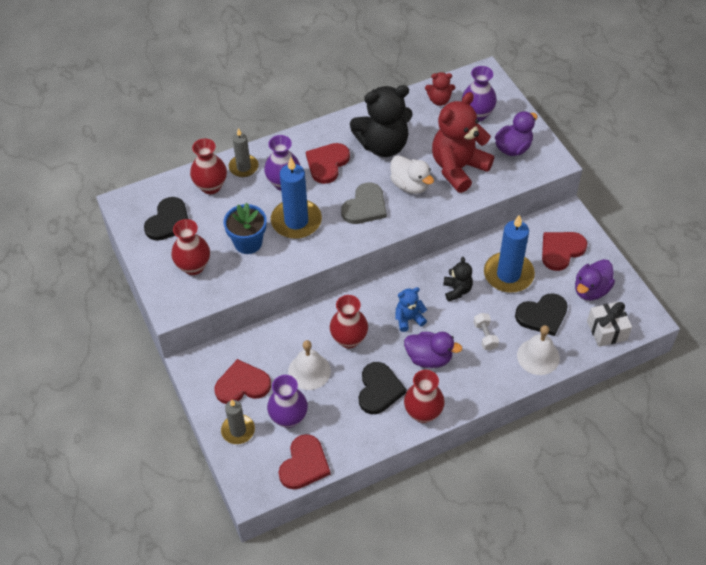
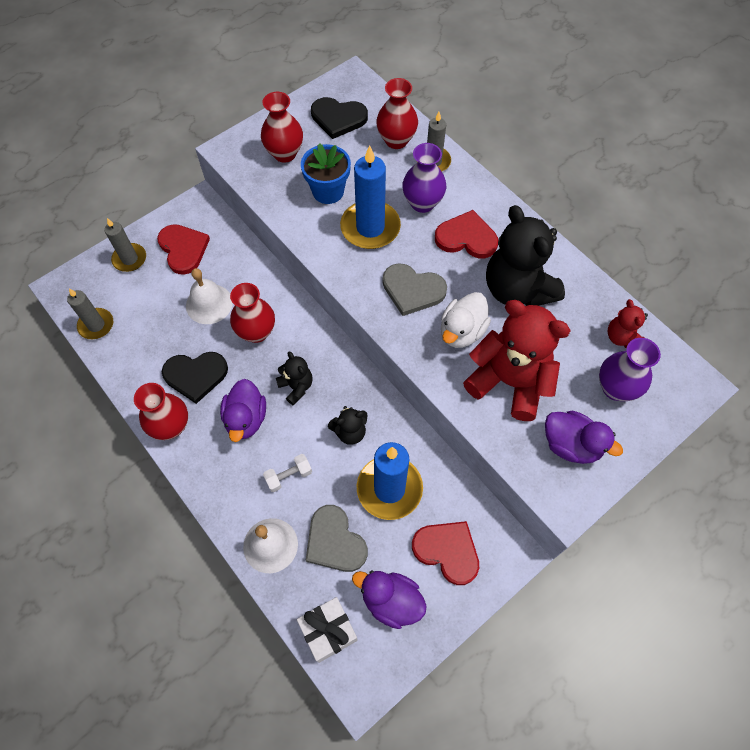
camera: 75 degrees right, 10 degrees up
(289, 418) = (149, 299): purple vase -> none
(304, 464) = (96, 325): red heart -> grey candle
(409, 319) = (296, 387): blue teddy bear -> black teddy bear
(542, 315) = (335, 541): black heart -> grey heart

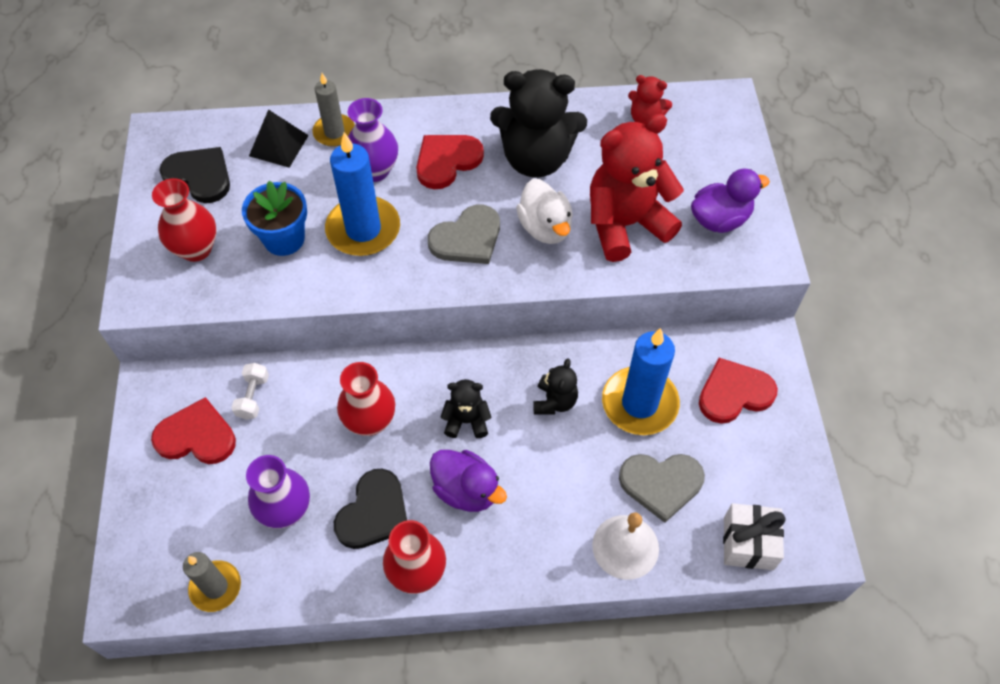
camera: 55 degrees left, 5 degrees down
(129, 259) = (156, 501): grey candle -> none
(209, 304) = (293, 449): white bell -> none
(289, 476) = (562, 486): white dumbbell -> white dumbbell (253, 397)
(338, 118) = (199, 176): black heart -> black heart turned 105 degrees counterclockwise
(391, 601) = (752, 470): purple duck -> none
(396, 140) = (278, 145): red vase -> black pyramid
(615, 388) = (690, 154): purple vase -> purple vase (286, 510)

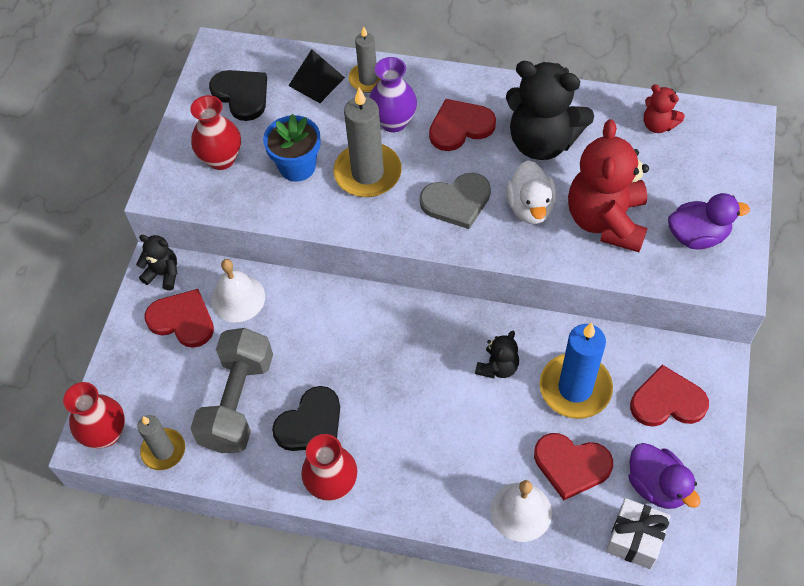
camera: 20 degrees right, 0 degrees up
(253, 397) = (238, 298): white dumbbell -> white bell
(286, 510) = (238, 402): purple vase -> grey dumbbell
(363, 229) = (367, 173): blue candle -> grey candle
(370, 421) = (330, 344): red vase -> red vase (106, 433)
(466, 421) = (414, 364): black teddy bear -> black teddy bear (163, 274)
(466, 490) = (395, 425): purple duck -> purple duck (657, 486)
(625, 224) = (606, 221): red teddy bear -> red teddy bear turned 75 degrees counterclockwise
(661, 484) = (571, 465): grey heart -> red heart

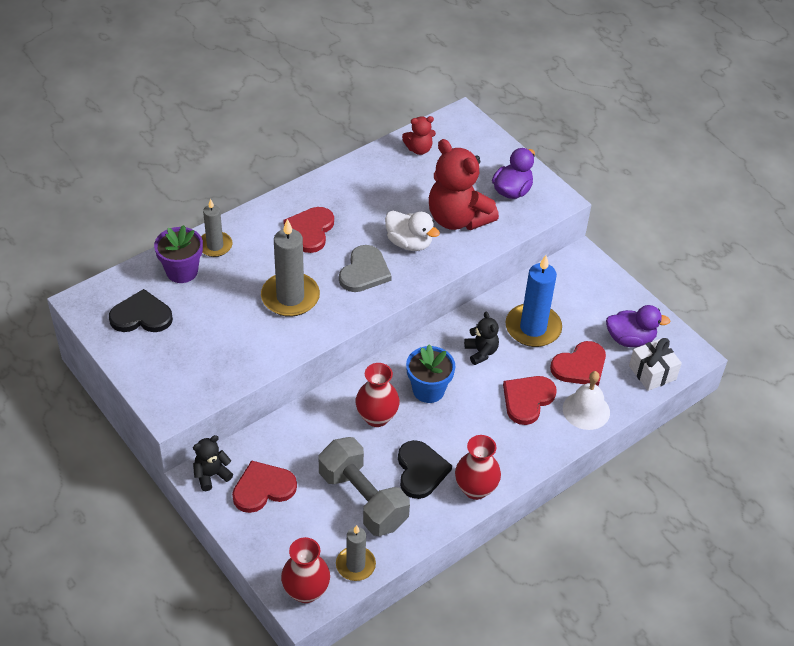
camera: 55 degrees left, 10 degrees down
(221, 159) = (183, 362): red vase -> red vase (376, 417)
(238, 298) = (281, 446): white bell -> none
(297, 166) = (240, 327): blue flower pot -> blue flower pot (428, 390)
(316, 81) = (182, 271): black pyramid -> purple flower pot
(393, 122) = (265, 257): purple vase -> none
(542, 142) = (368, 204): black teddy bear -> none
(667, 401) = (583, 295): red heart -> red heart (527, 400)

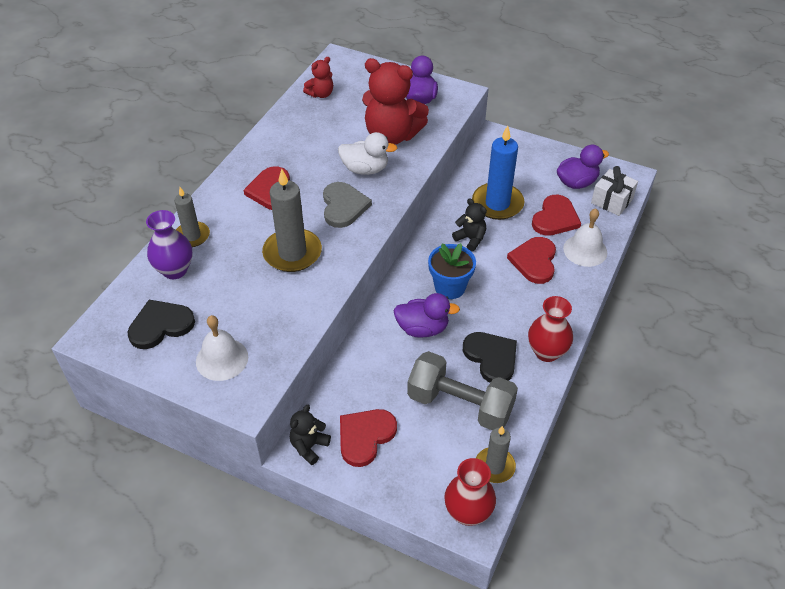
camera: 25 degrees left, 0 degrees up
(172, 366) = (222, 359): none -> white bell
(182, 271) = (175, 270): purple flower pot -> purple vase
(376, 417) = (422, 328): red vase -> purple duck

